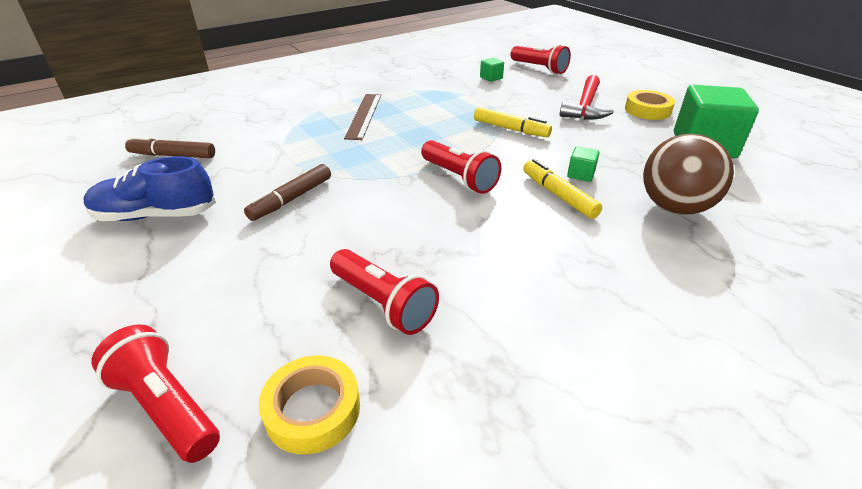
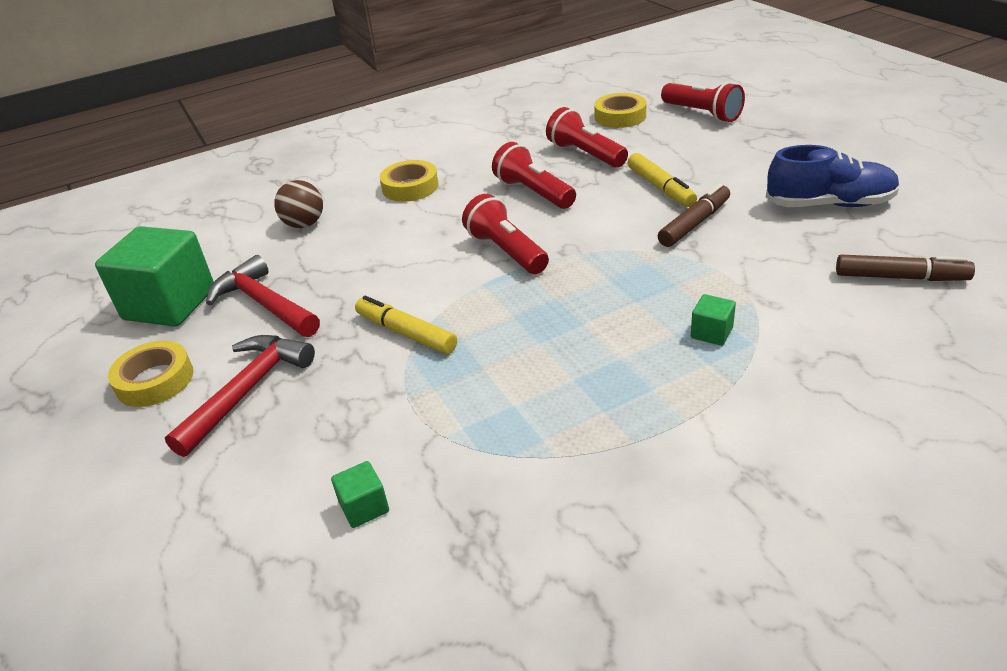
camera: 170 degrees left, 0 degrees up
(364, 115) = (644, 366): brown ruler -> none
(539, 68) = (221, 557): red flashlight -> red flashlight (534, 192)
(558, 195) = (407, 234): yellow marker -> yellow marker (660, 188)
(580, 174) = (364, 258): green cube -> green cube (711, 333)
(596, 253) = (410, 187): none -> yellow tape
(628, 144) = (264, 304): none -> red hammer
(674, 207) = (304, 224): brown ball -> brown ball, size x0.62

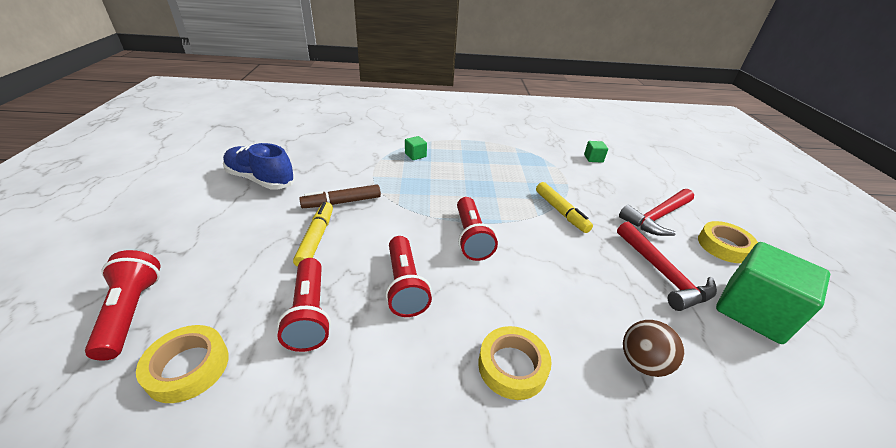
camera: 160 degrees left, 0 degrees up
(900, 277) = (311, 142): brown marker -> none

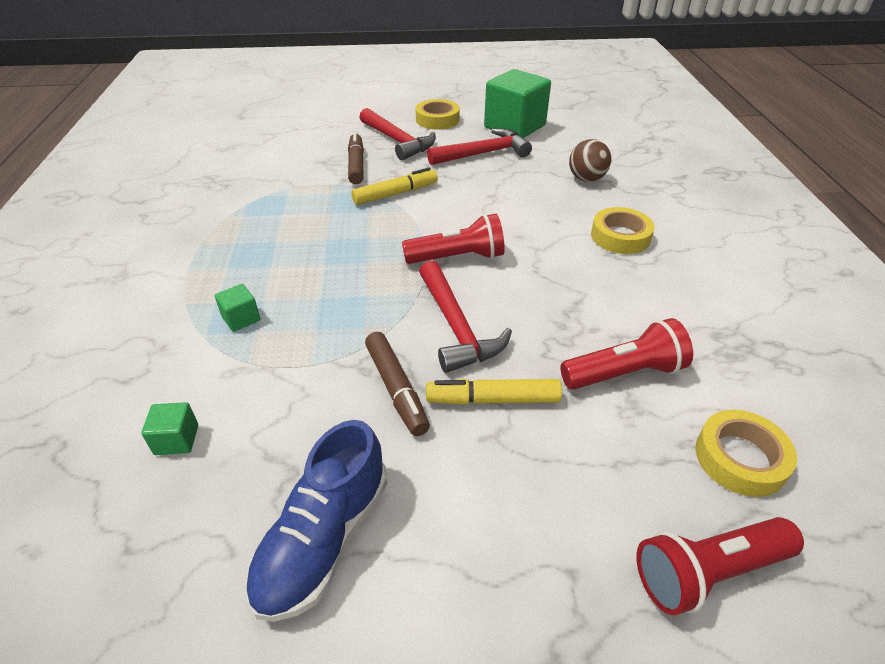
camera: 90 degrees left, 5 degrees up
(389, 229) = (456, 327): none -> red hammer
(404, 285) = (553, 303): red flashlight -> none
(593, 158) = (270, 159): green cube -> green cube (176, 440)
(601, 194) = (356, 165): none -> brown marker

